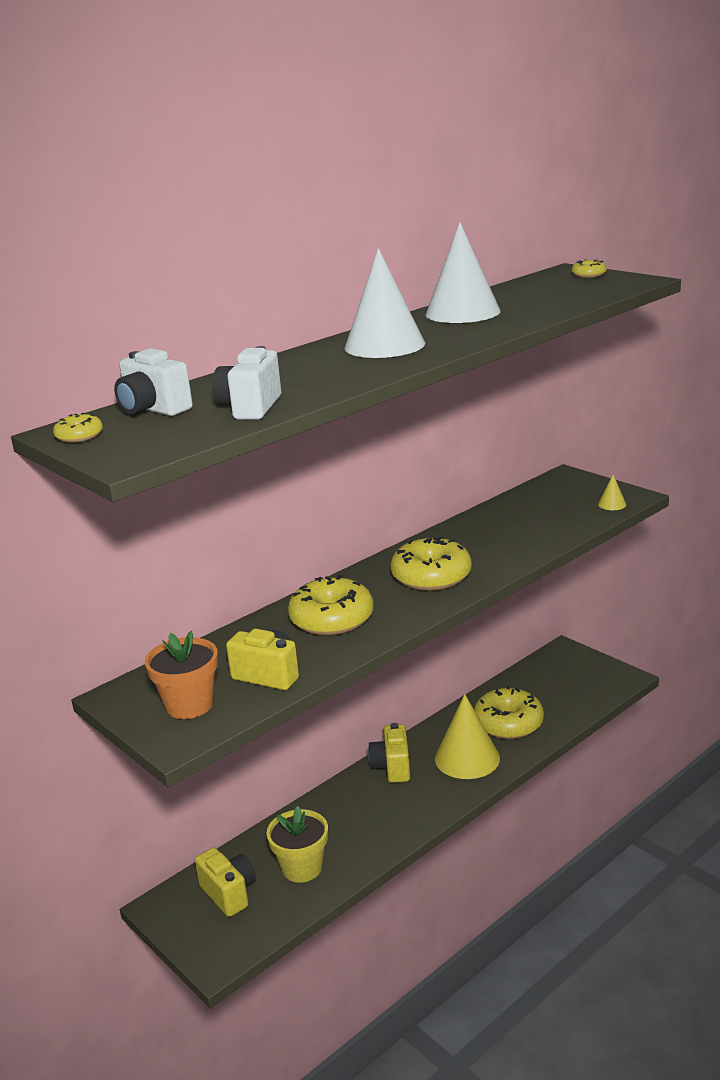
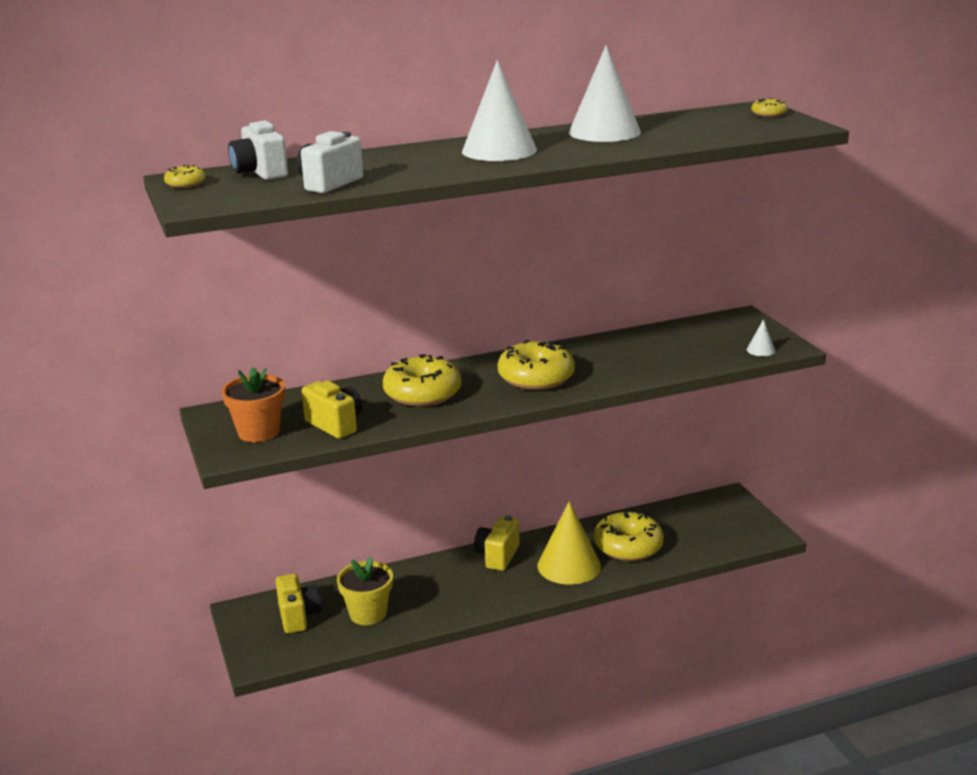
camera: 20 degrees right, 0 degrees up
(612, 504) = (761, 350): yellow cone -> white cone

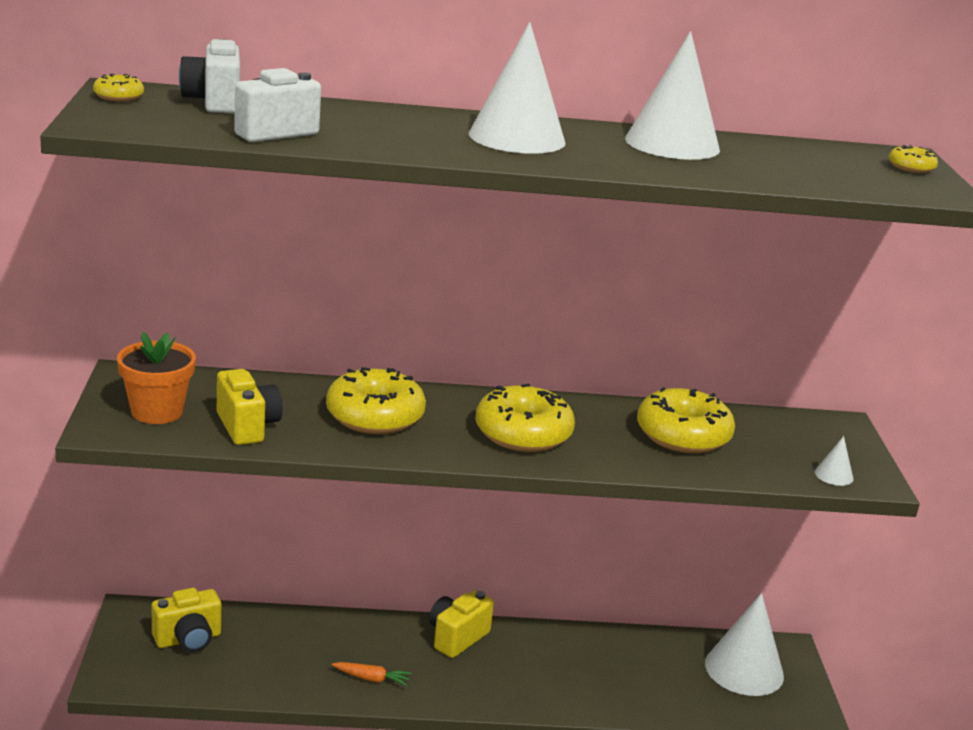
camera: 15 degrees right, 0 degrees up
(298, 616) = (188, 639): yellow camera -> yellow camera turned 60 degrees clockwise
(368, 614) = (266, 661): yellow flower pot -> none
(454, 602) = (372, 679): none -> orange carrot
(569, 565) = (534, 676): yellow cone -> none
(628, 546) = (621, 675): yellow donut -> yellow donut (683, 435)
(709, 518) = (744, 669): none -> white cone

